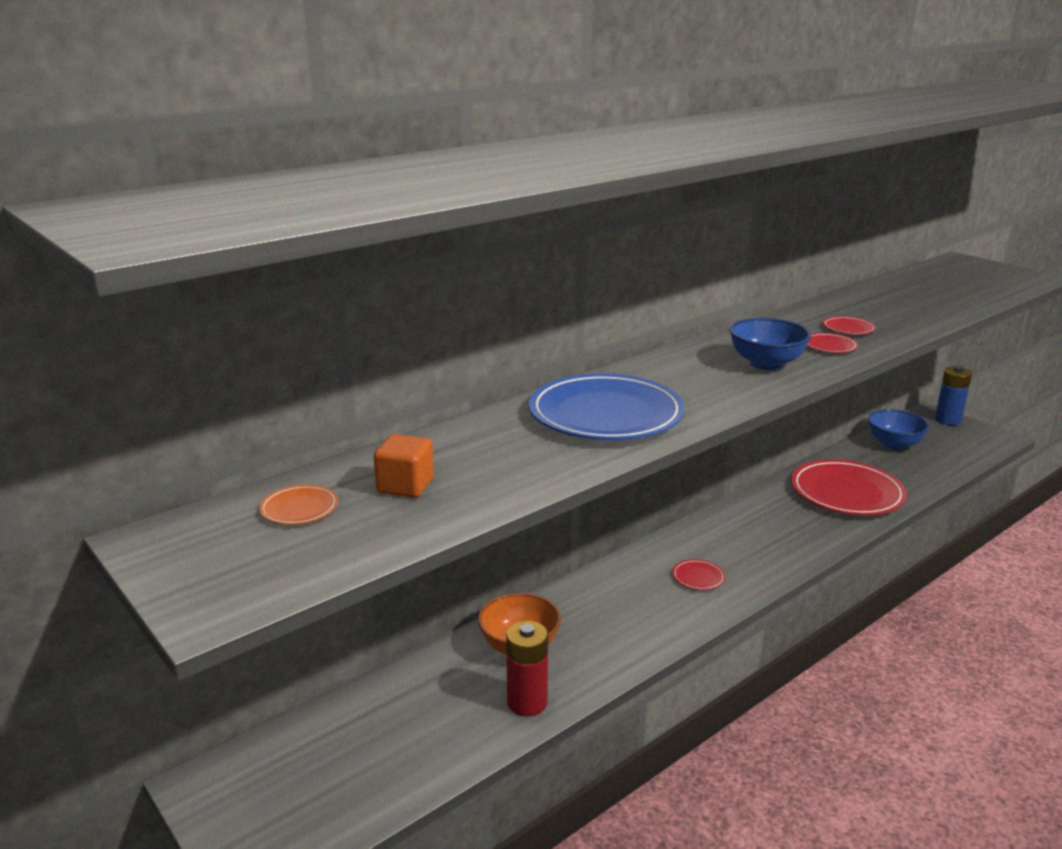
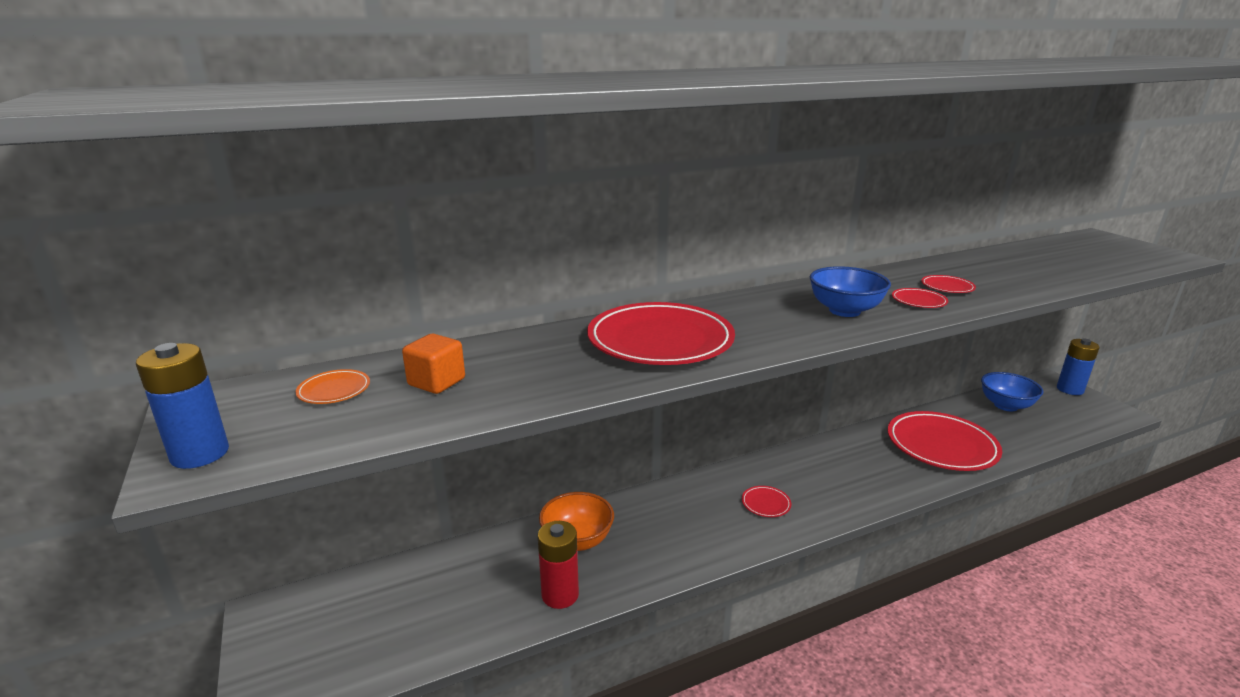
camera: 15 degrees right, 0 degrees up
(211, 592) = (200, 454): none -> blue battery
(605, 415) = (660, 340): blue plate -> red plate

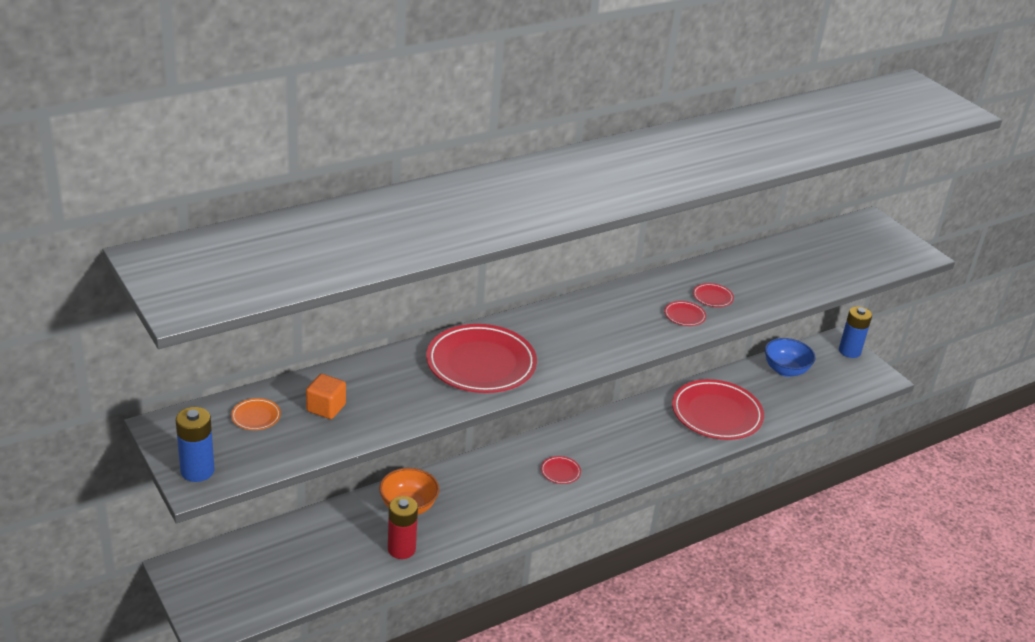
camera: 10 degrees left, 10 degrees up
(844, 311) = (624, 328): blue bowl -> none

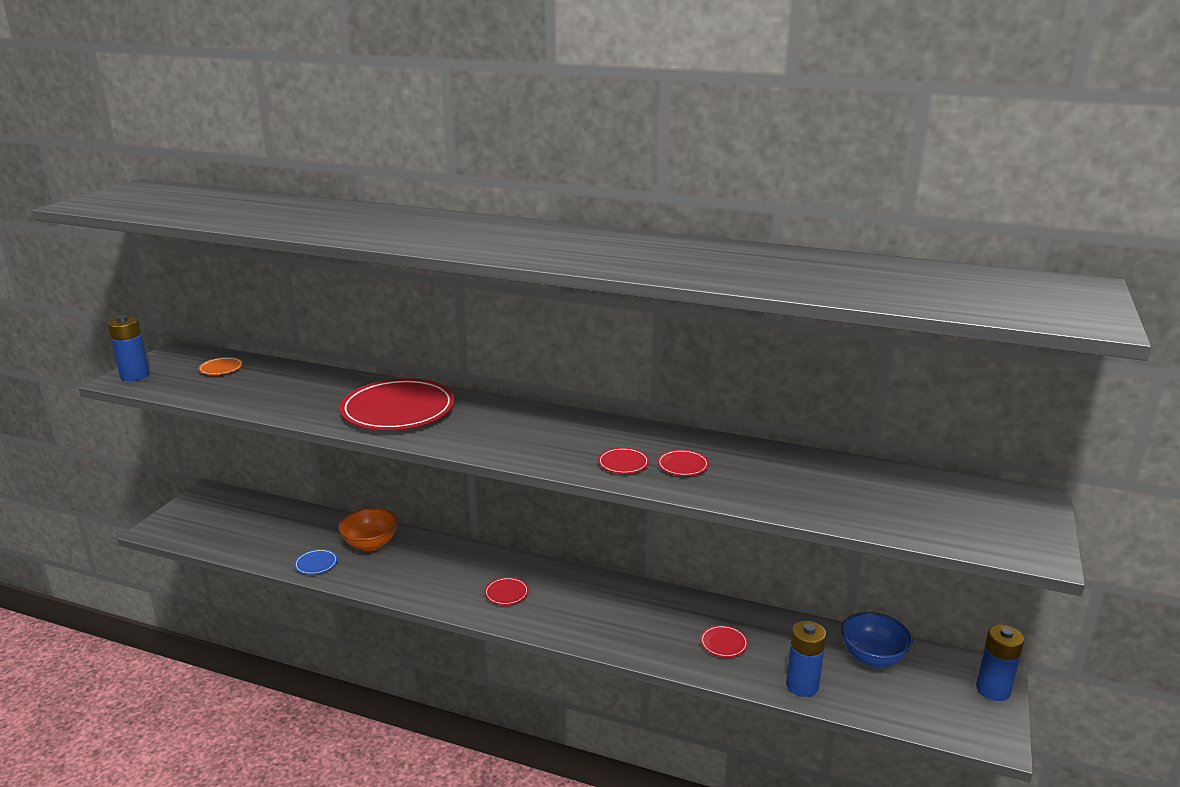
camera: 55 degrees right, 10 degrees down
(326, 408) = (260, 383): orange cube -> none
(401, 549) = (316, 564): red battery -> blue plate
(716, 414) = (723, 643): red plate -> red plate, size x0.41
(783, 410) = (802, 685): none -> blue battery

